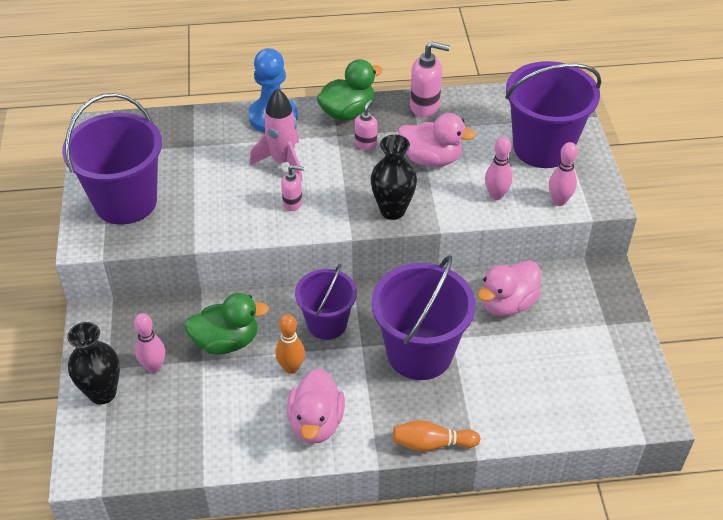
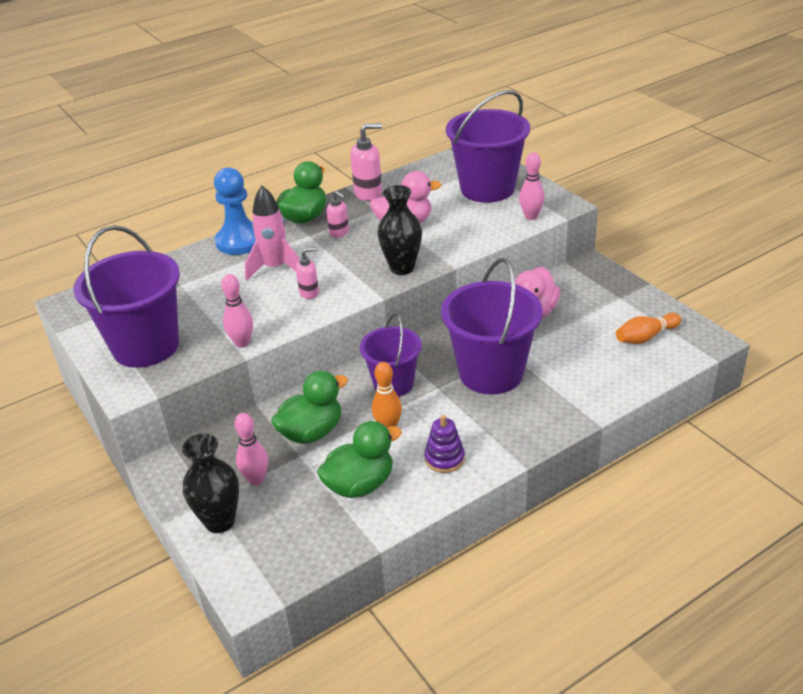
camera: 25 degrees left, 10 degrees down
(230, 413) = (360, 484): none -> green duck
(316, 423) = (444, 458): pink duck -> purple stacking toy
(365, 144) = (339, 232): pink soap dispenser -> pink soap dispenser turned 135 degrees clockwise
(432, 443) = (556, 431): orange bowling pin -> orange bowling pin (645, 337)
(496, 195) = (478, 229): pink bowling pin -> pink bowling pin (242, 343)

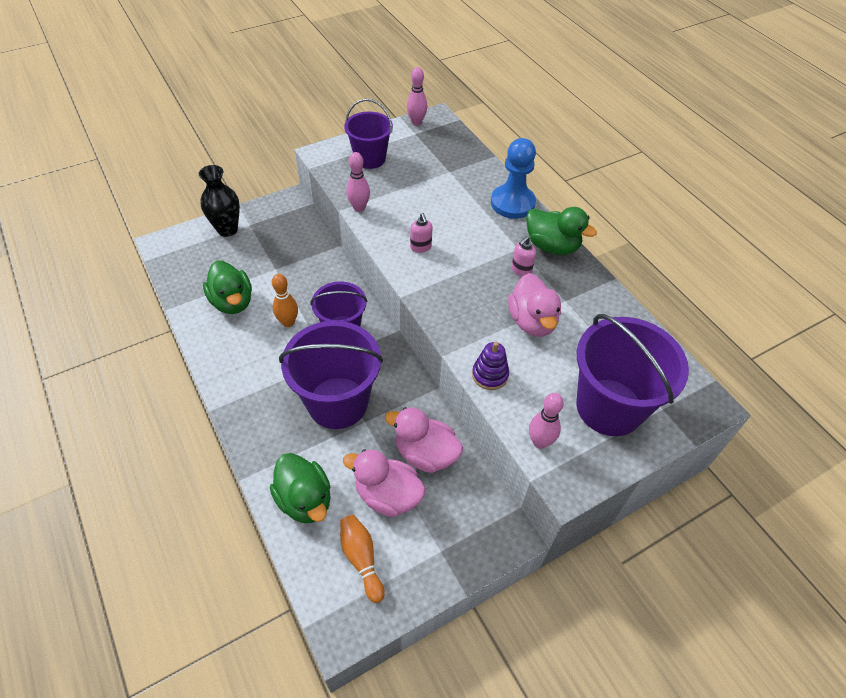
camera: 90 degrees right, 15 degrees up
(146, 346) = (370, 158): purple bucket -> purple bucket, size x0.62
(256, 479) = (259, 246): pink bowling pin -> pink bowling pin (416, 122)
(275, 268) = (464, 226): pink rocket -> none
(312, 432) = (298, 276): green duck -> green duck (305, 500)
(368, 193) = (599, 296): pink soap dispenser -> none
(402, 268) = (449, 313): black vase -> none
(444, 458) = (240, 355): purple stacking toy -> purple stacking toy (490, 375)
(581, 330) = (387, 495): none -> pink duck

